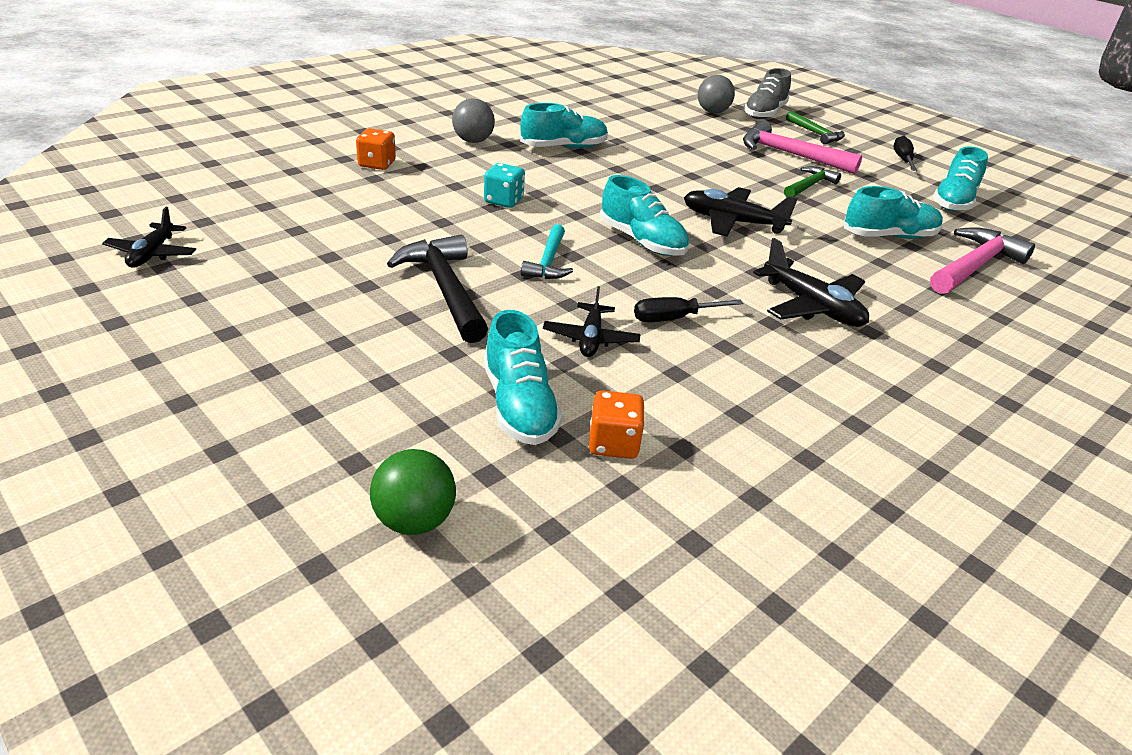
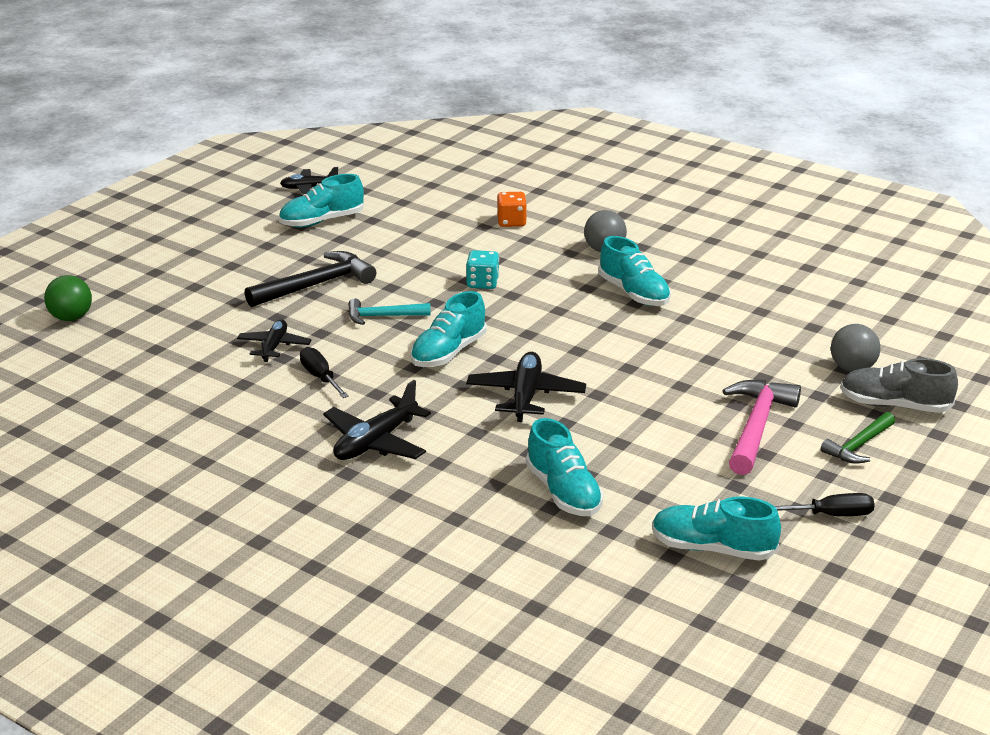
camera: 80 degrees right, 5 degrees down
(519, 406) = (182, 332): turquoise shoe -> turquoise shoe (322, 221)
(590, 339) = (274, 346): black plane -> black plane turned 105 degrees clockwise
(613, 444) = (152, 367): orange dice -> none
(809, 186) = (666, 441): green hammer -> none
(974, 266) = (526, 547): pink hammer -> none

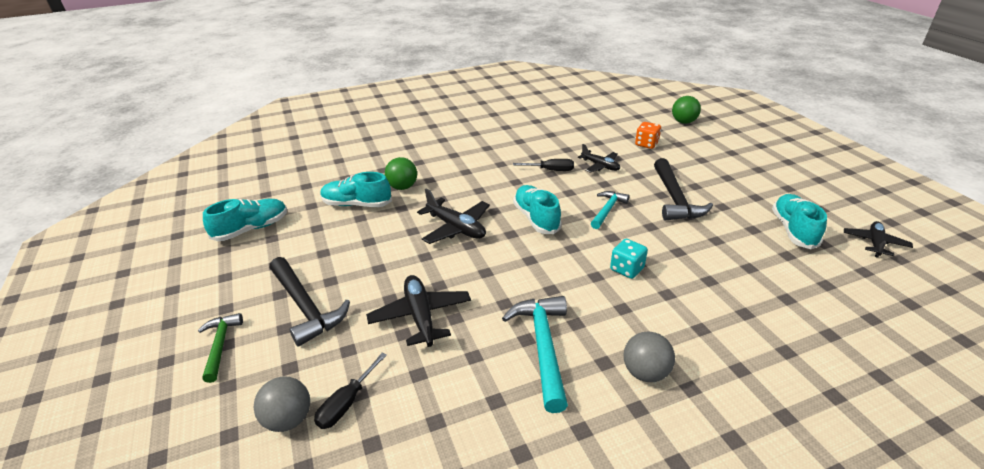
camera: 125 degrees right, 5 degrees up
(375, 442) = (469, 168): black plane -> black plane (420, 316)
(483, 475) = (402, 187): none -> green ball
(511, 222) = (748, 336): orange dice -> orange dice (646, 144)
(634, 293) = (543, 347): turquoise shoe -> turquoise hammer
(756, 427) = (305, 307): pink hammer -> black hammer
(831, 515) = (200, 286): black screwdriver -> black screwdriver (347, 403)
(894, 405) = (219, 406): grey shoe -> none

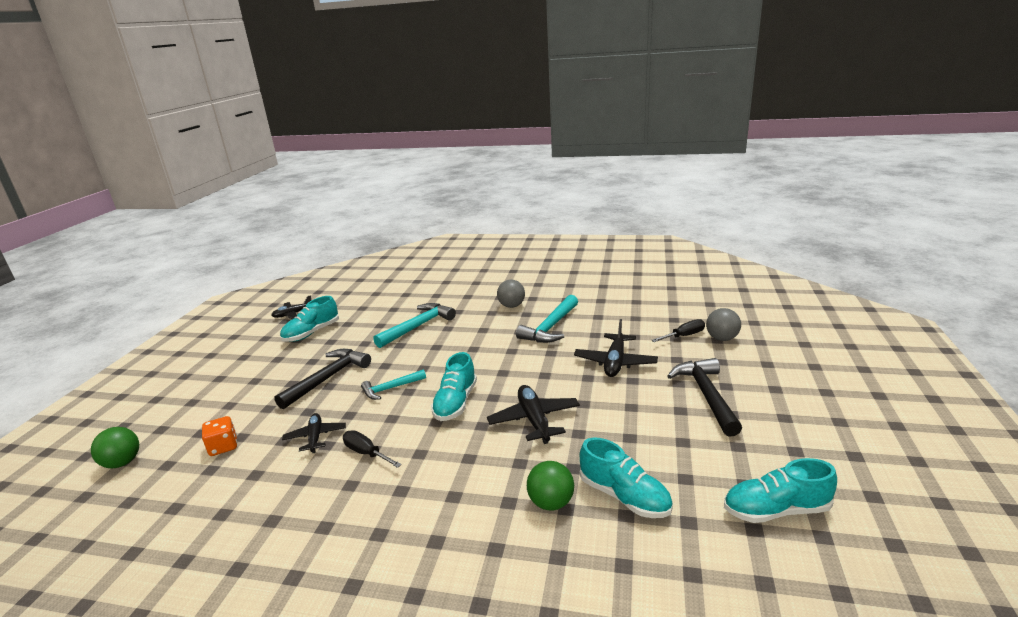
camera: 145 degrees left, 10 degrees down
(220, 345) = (780, 389): green hammer -> none
(627, 269) = (448, 346): turquoise dice -> none
(704, 282) = (418, 326): none -> turquoise hammer

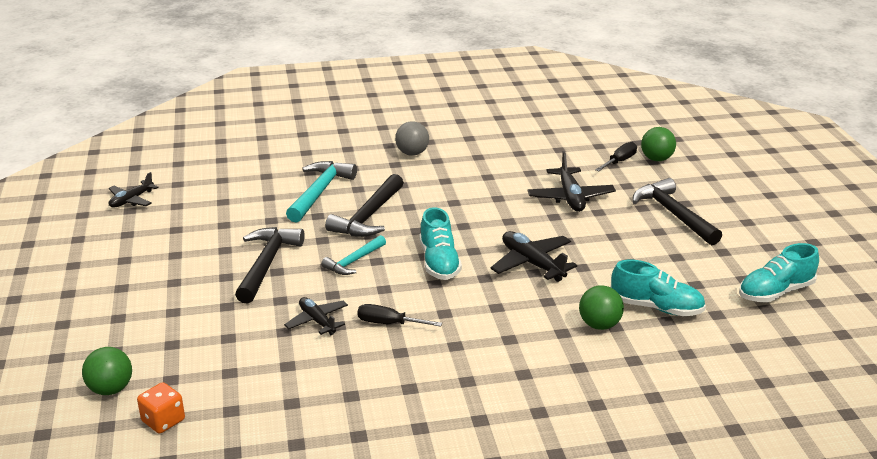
camera: 25 degrees left, 5 degrees up
(223, 446) = (218, 350): orange dice -> orange dice (163, 421)
(312, 333) = (186, 219): turquoise shoe -> none
(435, 352) = (368, 216): none -> black hammer
(551, 327) = (476, 171): turquoise hammer -> none
(722, 338) = (656, 159): grey ball -> green ball

